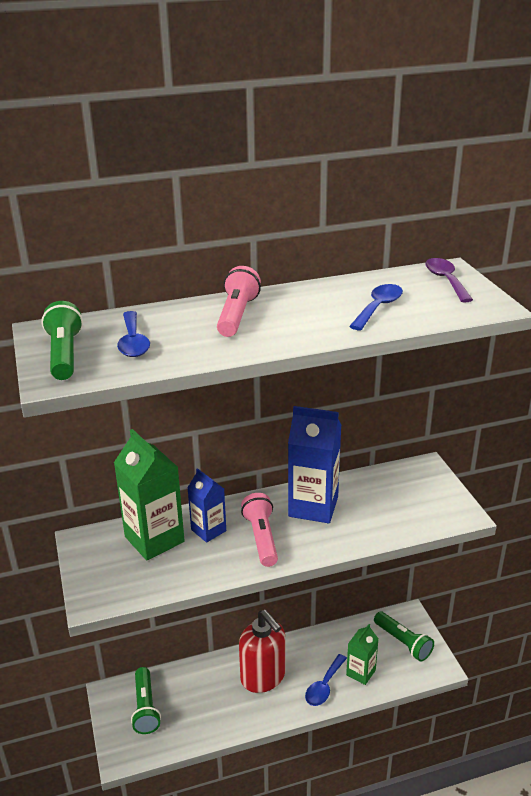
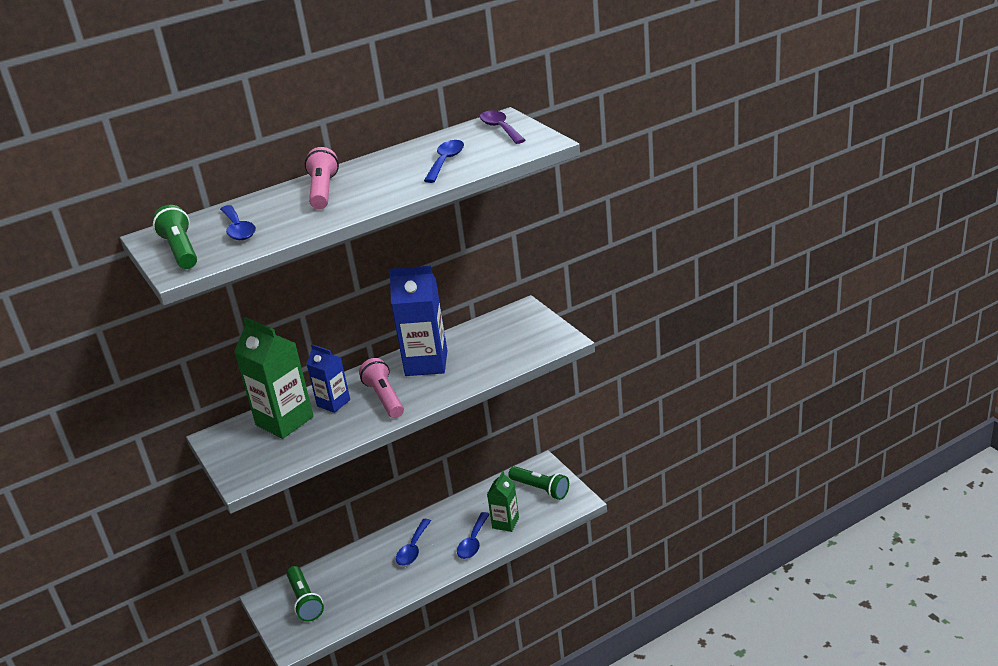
camera: 10 degrees left, 0 degrees up
(263, 677) = (413, 549): red soap dispenser -> blue spoon

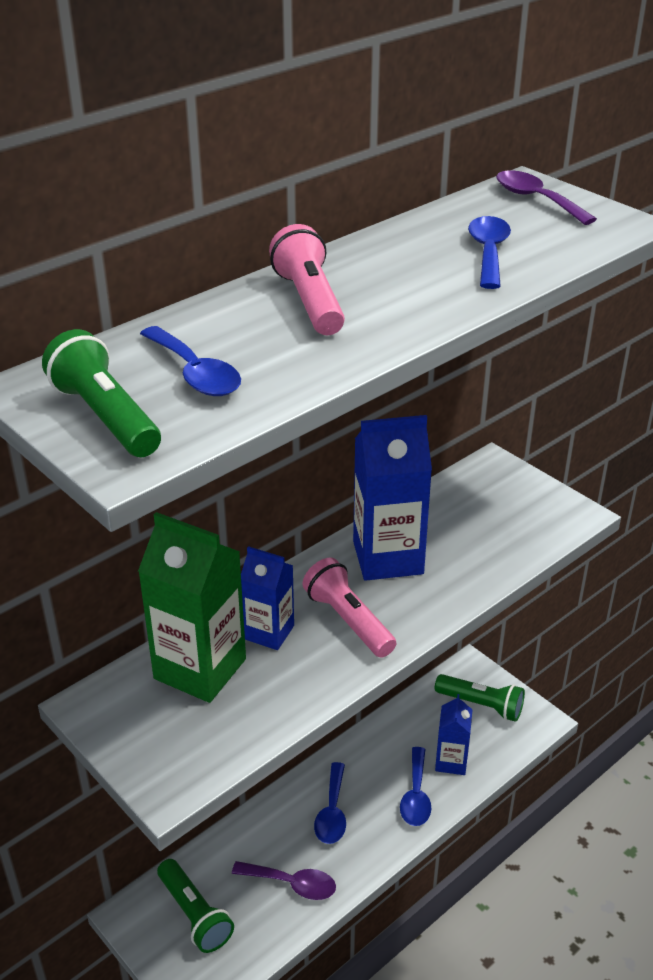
camera: 15 degrees left, 5 degrees up
(372, 588) = (292, 884): none -> purple spoon
(505, 523) = (451, 761): green carton -> blue carton

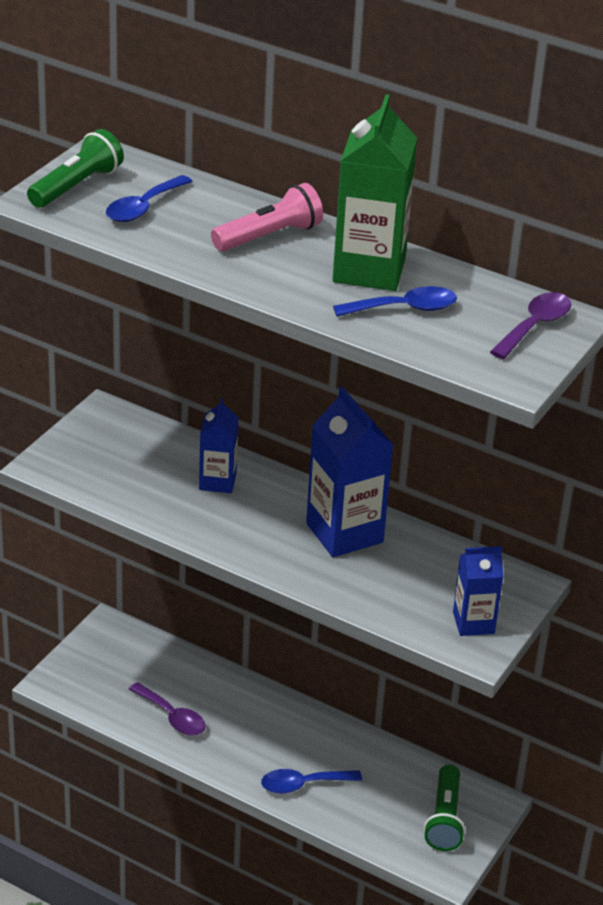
camera: 70 degrees right, 0 degrees up
(194, 914) = (121, 663): green flashlight -> none
(200, 669) = (162, 454): green carton -> green carton (369, 270)
(292, 884) = (172, 717): purple spoon -> purple spoon turned 45 degrees counterclockwise
(332, 812) = (258, 728): blue spoon -> none
(348, 620) = (251, 522): pink flashlight -> none
(451, 761) = (357, 805): blue carton -> blue carton (473, 623)

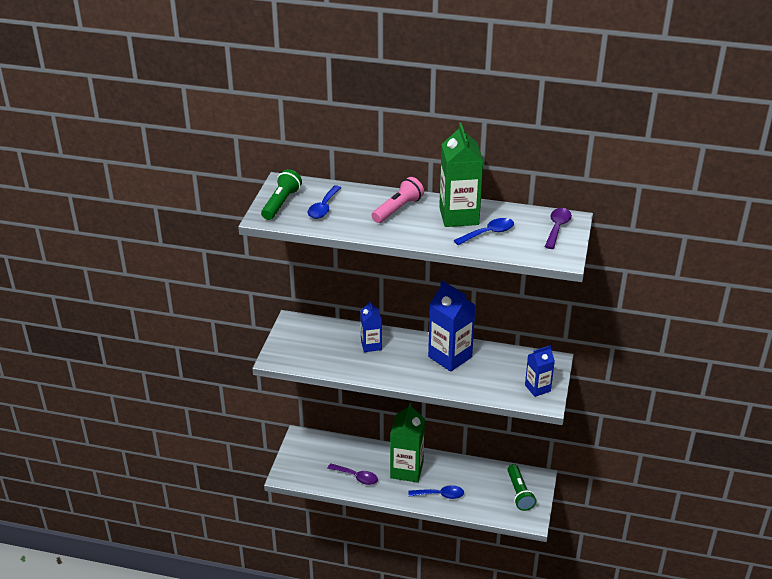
camera: 15 degrees left, 0 degrees up
(264, 727) = (406, 470): none -> green carton
(303, 784) = (440, 495): blue spoon -> blue spoon turned 150 degrees counterclockwise

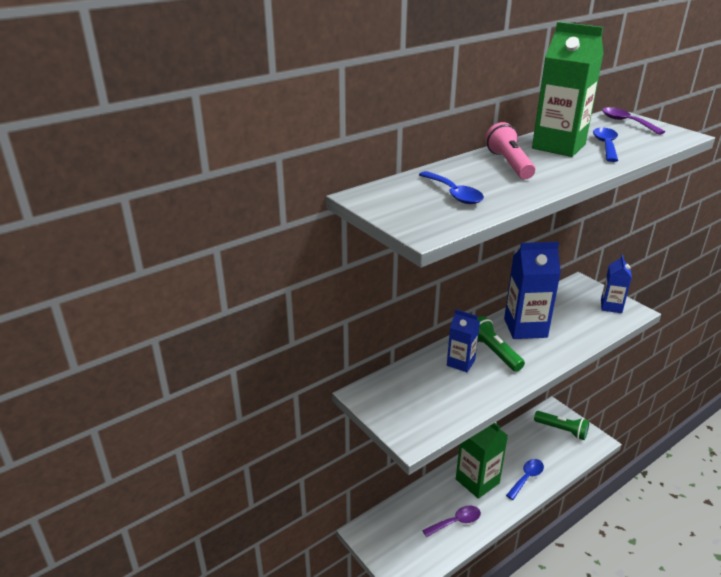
camera: 50 degrees left, 5 degrees down
(281, 203) = (409, 211): green flashlight -> green flashlight (494, 352)

